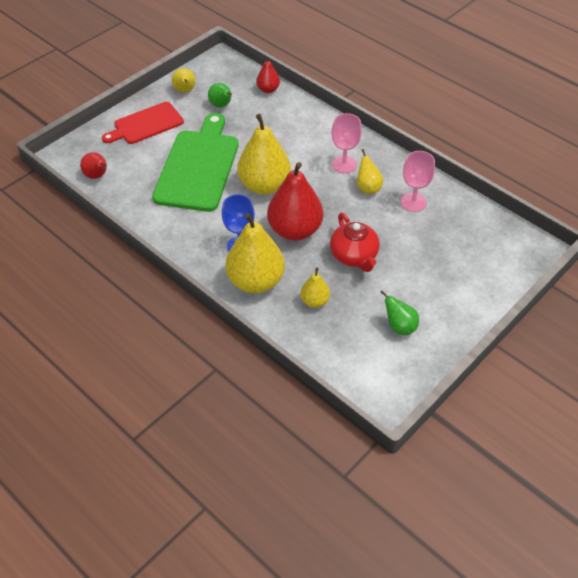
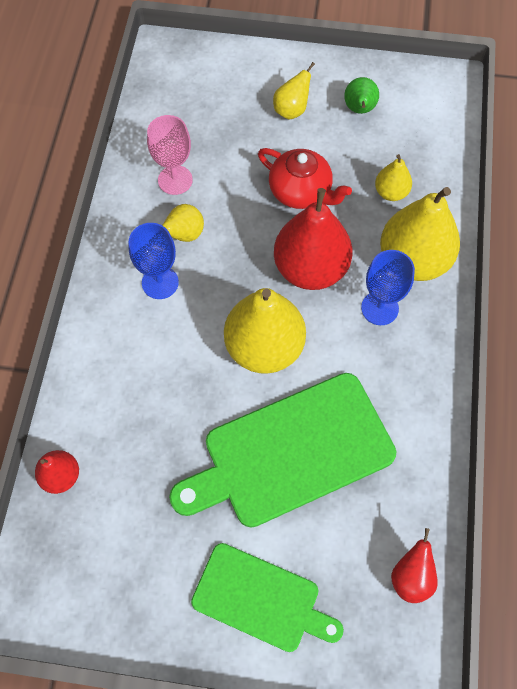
camera: 125 degrees left, 15 degrees up
(146, 124) = (261, 599): red cutting board -> green cutting board
(185, 91) = (143, 603): yellow pear -> yellow pear (291, 110)
(221, 105) = (143, 517): green pear -> none
(344, 164) = (160, 282): pink goblet -> blue goblet
(354, 256) = (301, 192): red teapot -> red teapot turned 90 degrees clockwise

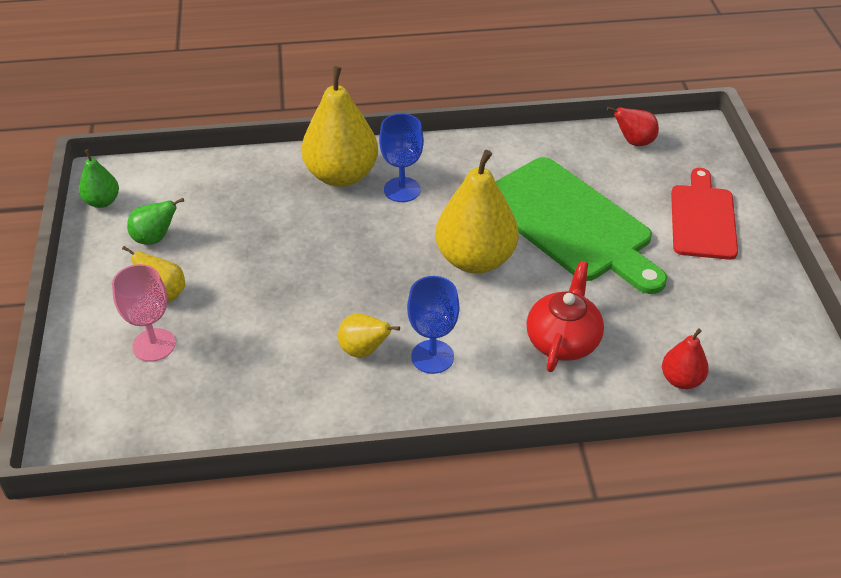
camera: 105 degrees left, 20 degrees down
(175, 180) = (289, 377): pink goblet -> pink goblet (154, 345)
(261, 599) = (702, 218): green cutting board -> red cutting board
(301, 192) = (280, 265): red teapot -> red teapot (563, 340)
(310, 269) = (374, 242): red pear -> none
(391, 192) = (264, 200): yellow pear -> none
(416, 77) = (102, 201): none -> green pear

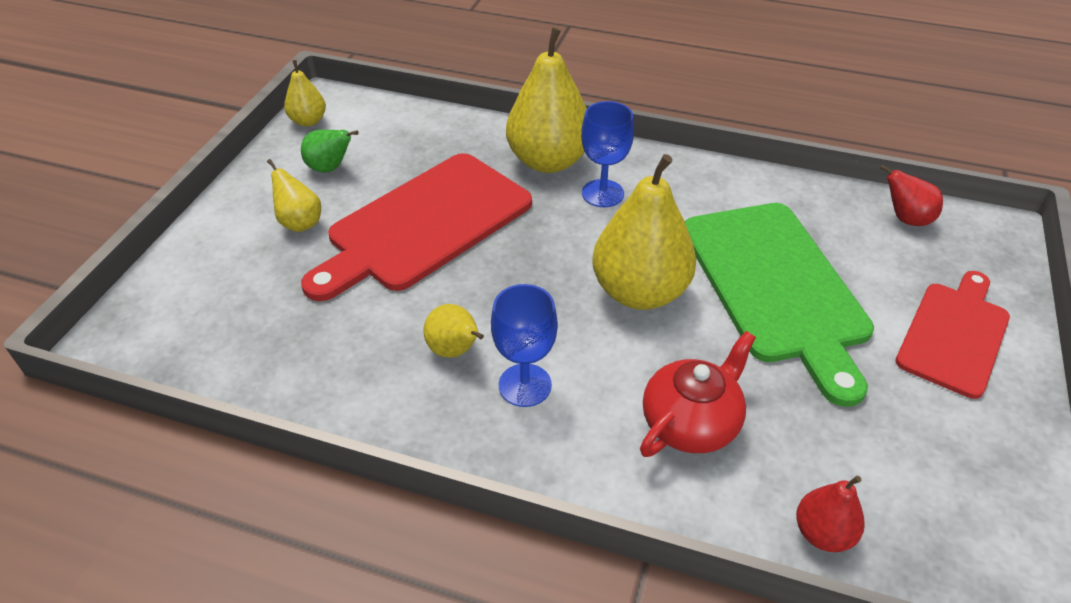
camera: 25 degrees right, 0 degrees up
(102, 201) = (308, 121): green pear -> yellow pear
(154, 345) = (255, 270): pink goblet -> none
(273, 261) = (424, 225): none -> red cutting board

